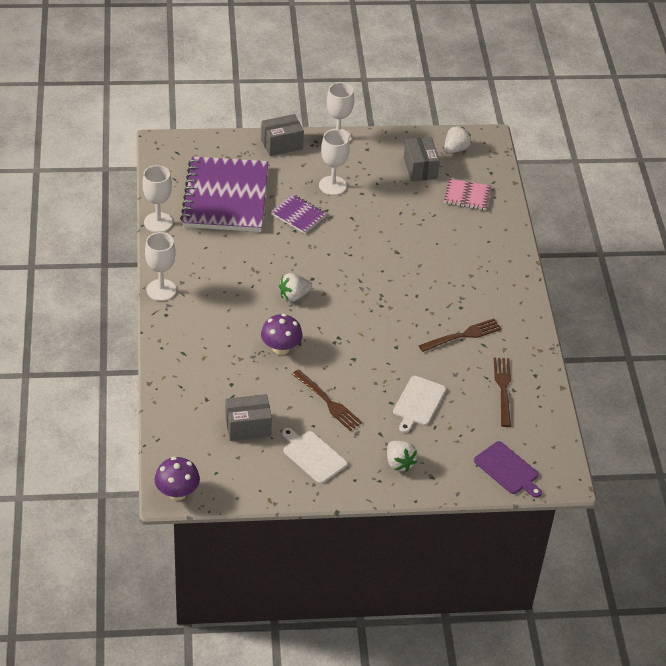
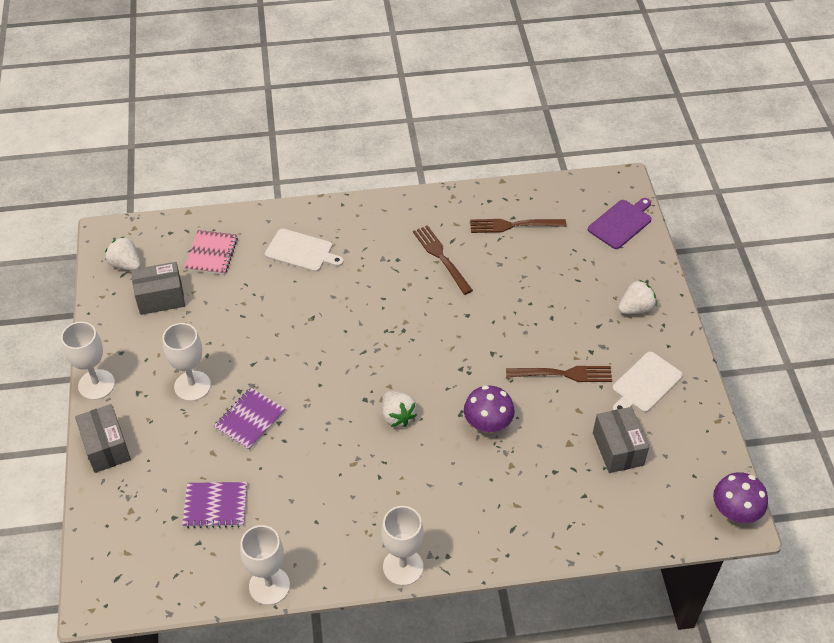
camera: 90 degrees left, 5 degrees up
(226, 197) = (215, 506): purple notebook -> purple notebook, size x0.45
(328, 402) = (563, 374): brown fork -> brown fork turned 45 degrees clockwise
(418, 403) = (547, 294): white cutting board -> white cutting board (301, 251)

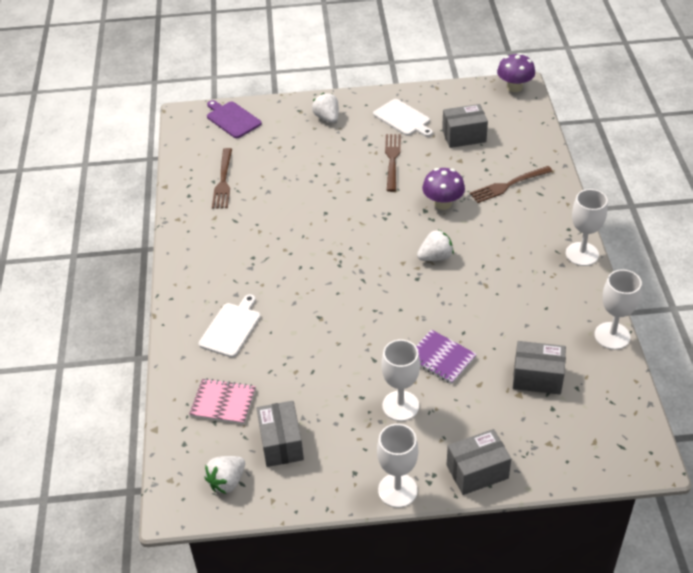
camera: 85 degrees left, 5 degrees down
(215, 506) = (537, 378): purple notebook -> grey box
(441, 257) = (255, 228): brown fork -> brown fork (508, 185)

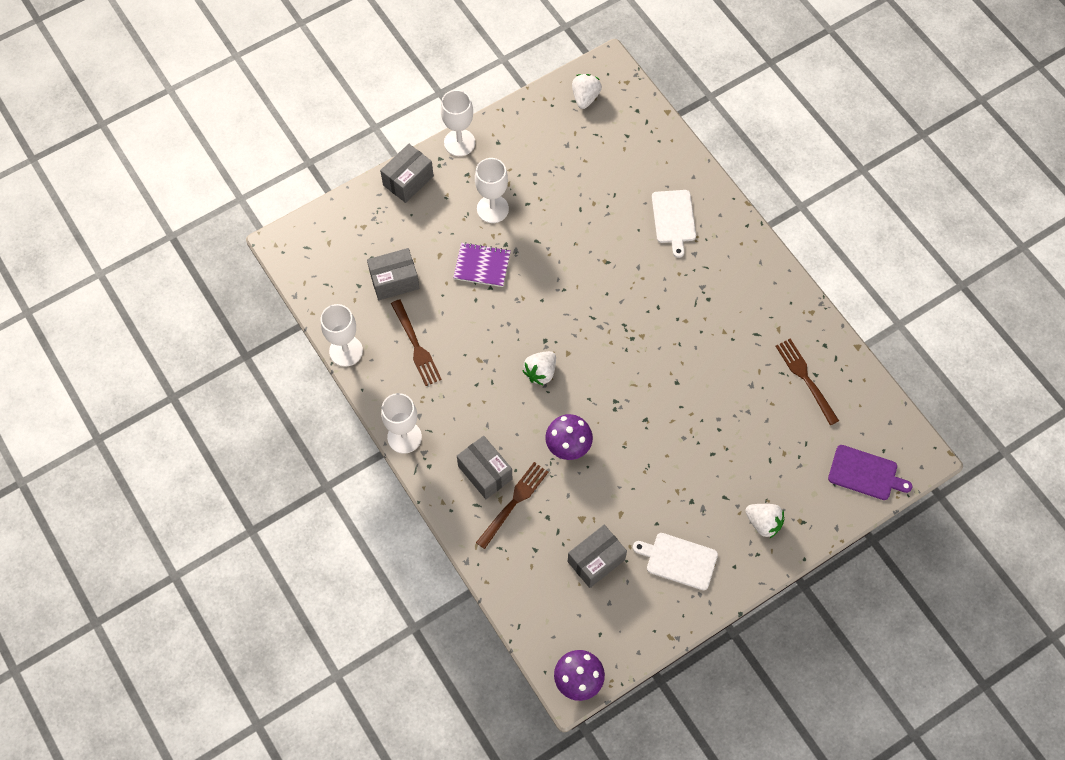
camera: 150 degrees right, 20 degrees up
(223, 403) = (632, 153): pink notebook -> none
(281, 443) = (565, 141): grey box -> grey box (485, 472)
(392, 160) = (653, 487): brown fork -> brown fork (416, 345)

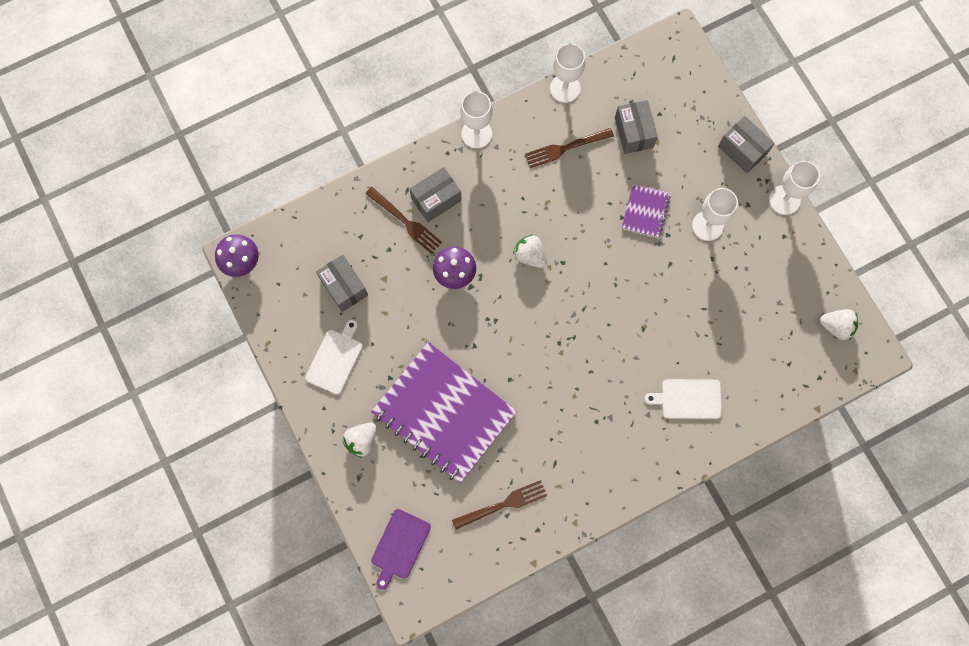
camera: 95 degrees right, 10 degrees up
(721, 443) = (444, 413): none -> purple notebook

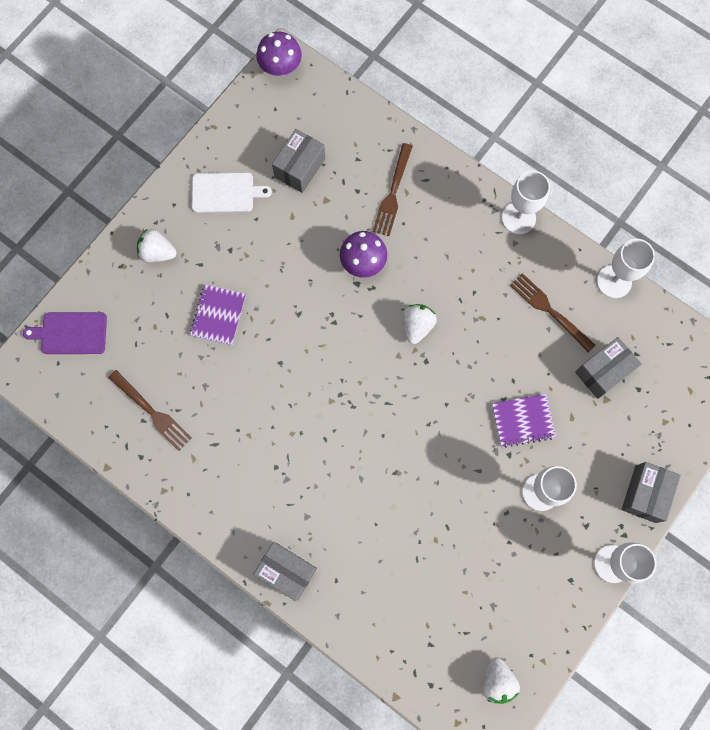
camera: 65 degrees right, 0 degrees up
(436, 199) = (430, 211): grey box -> grey box (286, 571)
(444, 413) = (218, 315): purple notebook -> purple notebook, size x0.45
(688, 399) = (342, 551): white cutting board -> none

